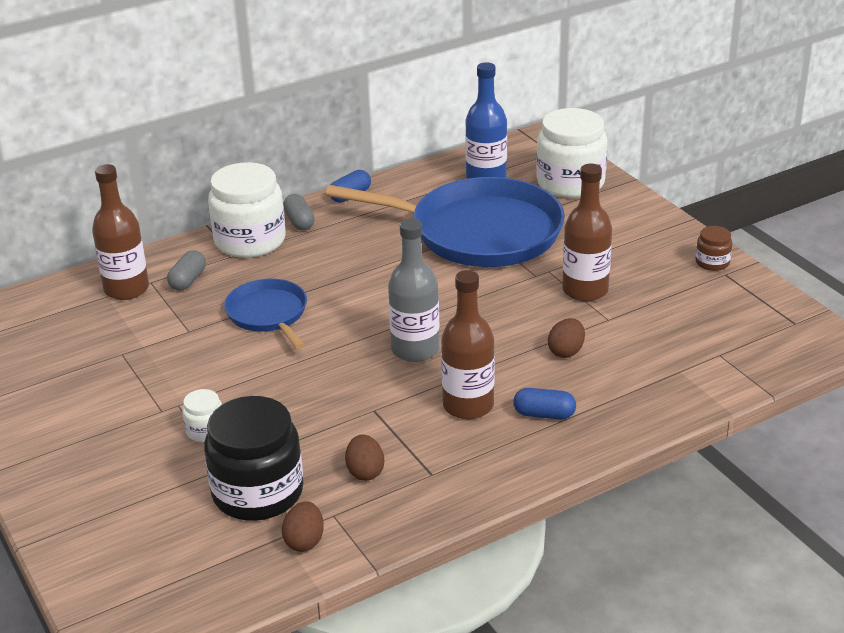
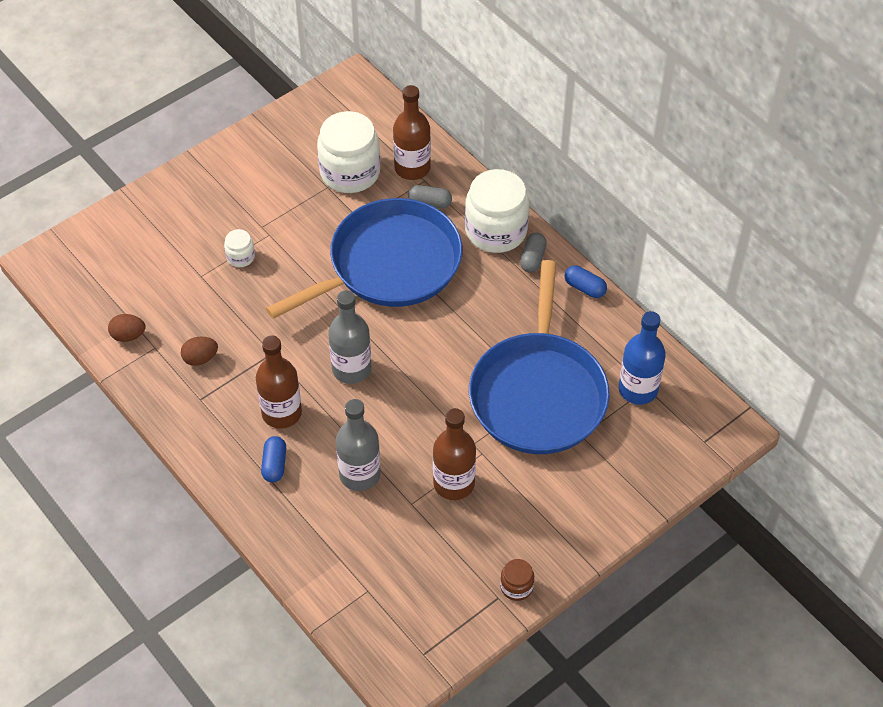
camera: 80 degrees right, 20 degrees up
(258, 492) = (176, 300): black jar -> none
(268, 314) = (389, 265): blue pan -> blue pan, size x1.96
(299, 222) = (532, 259): grey capsule -> grey capsule turned 45 degrees counterclockwise
(566, 351) = (360, 474): brown egg -> grey bottle
(570, 183) = (645, 461): white jar -> white jar (350, 172)

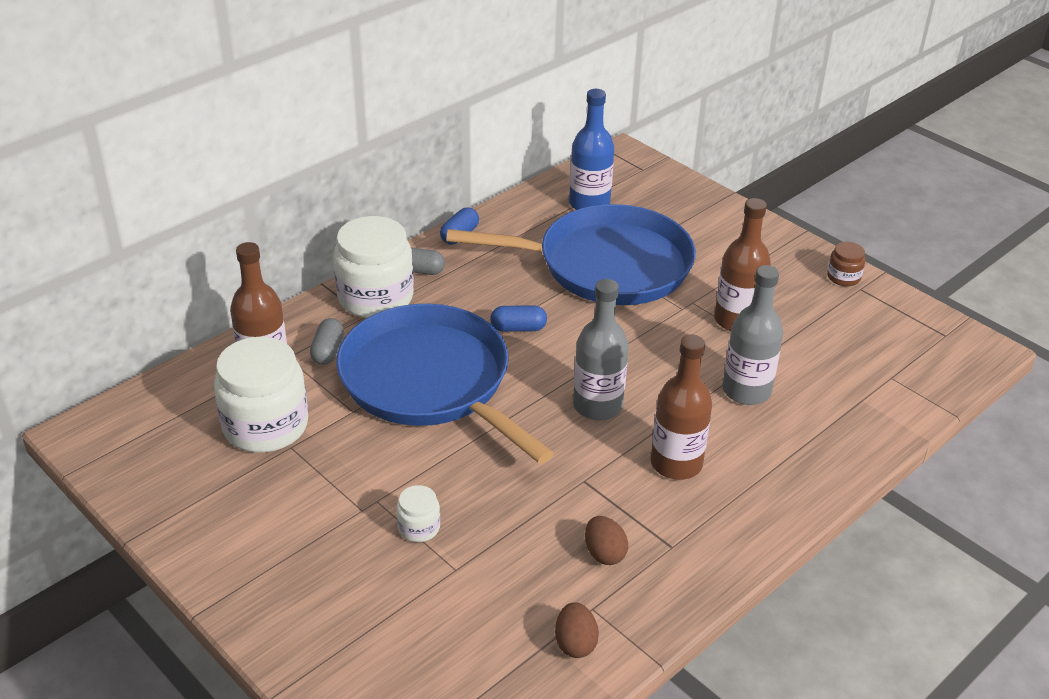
camera: 95 degrees left, 15 degrees down
(274, 465) = (754, 464): blue capsule -> blue capsule (518, 328)

